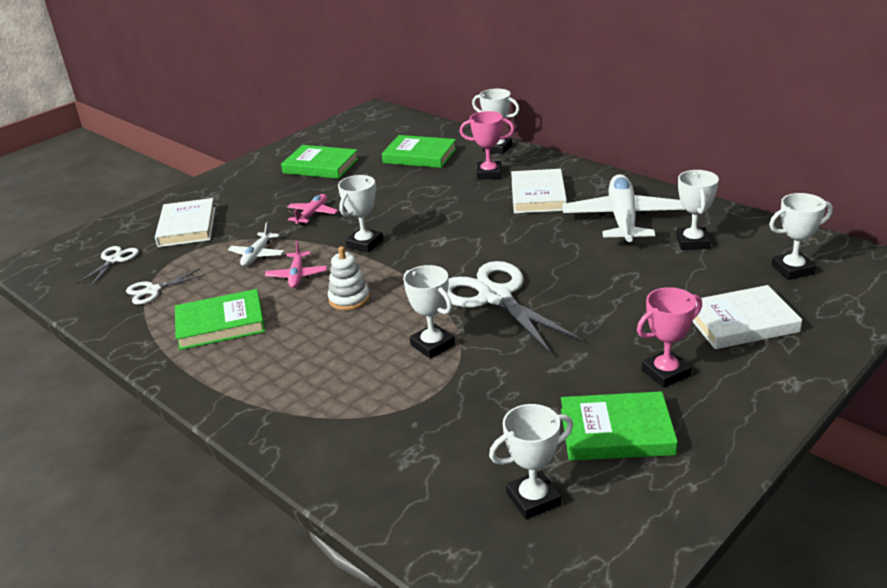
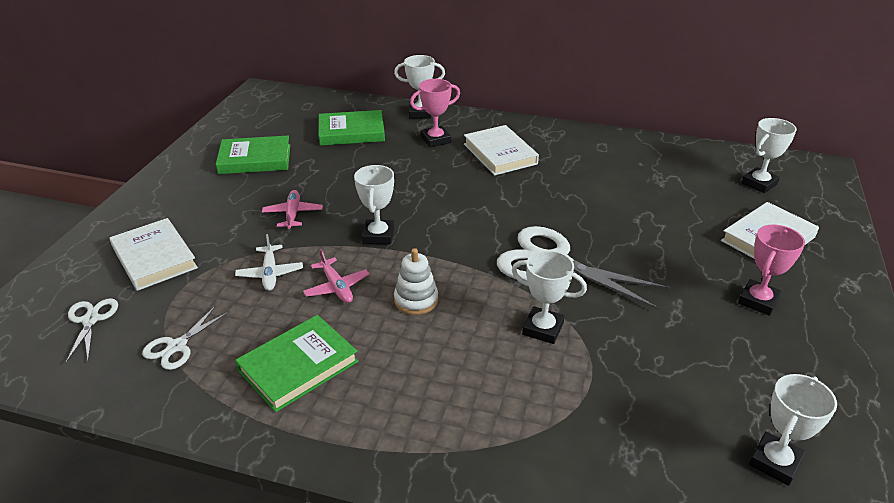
camera: 30 degrees left, 5 degrees up
(616, 432) = (774, 369): green book -> none
(623, 219) = (592, 163): white plane -> none
(692, 242) = (665, 174): white trophy -> none

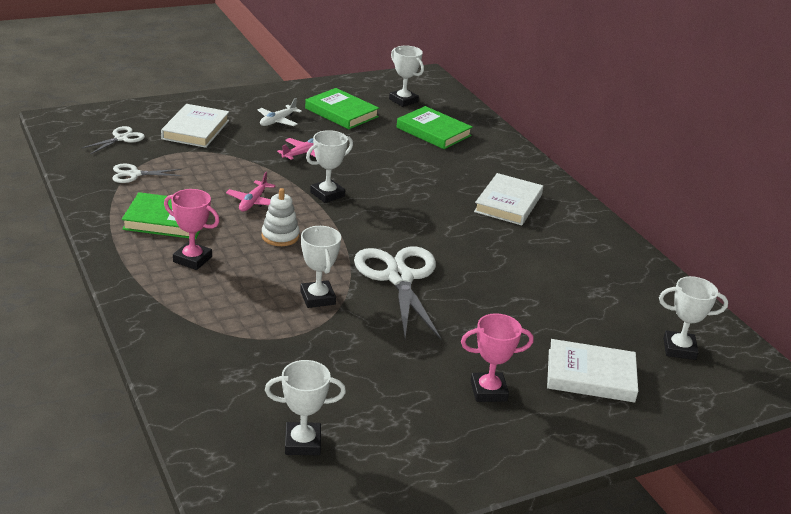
camera: 45 degrees right, 5 degrees down
(270, 273) = (234, 173): white plane -> white plane (277, 121)
(420, 113) = (507, 147): white trophy -> white trophy (403, 101)
(435, 140) = (481, 169): pink trophy -> pink trophy (192, 259)

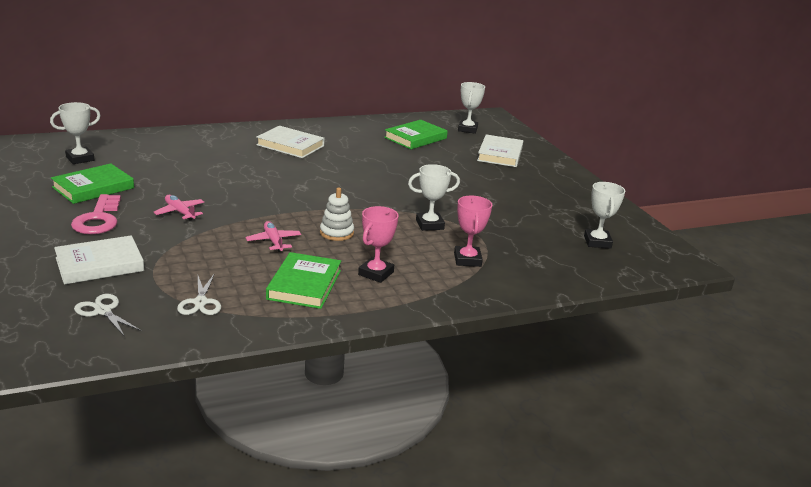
camera: 85 degrees left, 5 degrees down
(196, 130) = (99, 264): white book -> white book turned 45 degrees counterclockwise
(253, 202) = (273, 241): pink plane -> pink plane turned 135 degrees counterclockwise
(277, 121) = (98, 219): white plane -> pink key
(327, 194) = (264, 208): white trophy -> none
(399, 278) = (398, 194): white scissors -> none
(433, 132) = (154, 154): green book -> green book (415, 138)
(488, 391) = (524, 182): pink trophy -> pink trophy (467, 260)

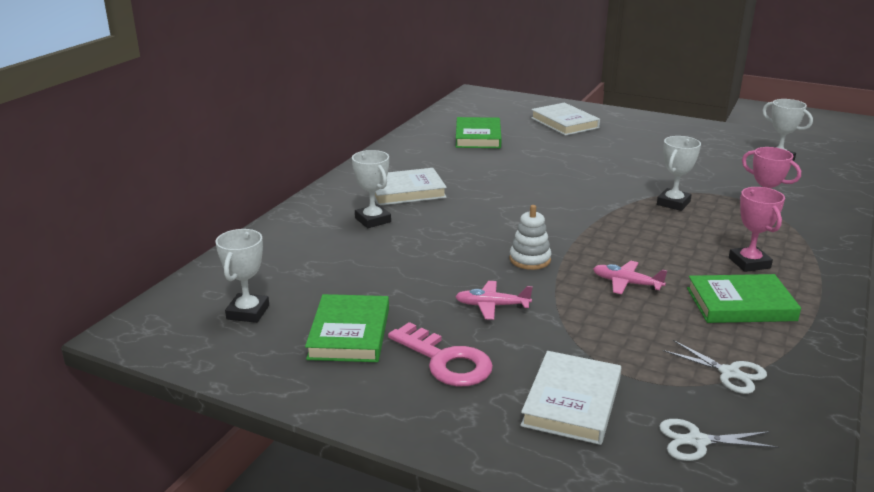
camera: 40 degrees left, 0 degrees up
(304, 285) = (740, 304): green book -> green book turned 60 degrees counterclockwise
(336, 233) = (643, 247): white stacking toy -> white stacking toy (530, 259)
(467, 129) = (492, 112): white trophy -> white trophy (373, 220)

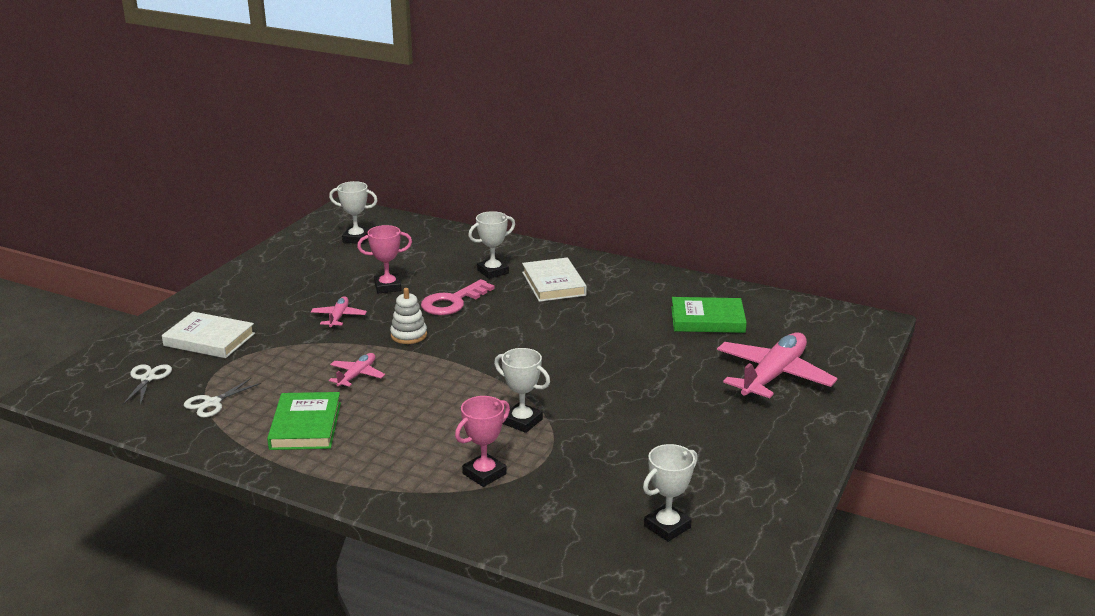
camera: 90 degrees right, 0 degrees up
(349, 333) = (319, 270): green book -> none
(446, 361) = (274, 300): pink key -> pink key (453, 302)
(564, 123) = (773, 376): white book -> pink plane
(749, 263) = (378, 445): pink trophy -> pink trophy (388, 287)

